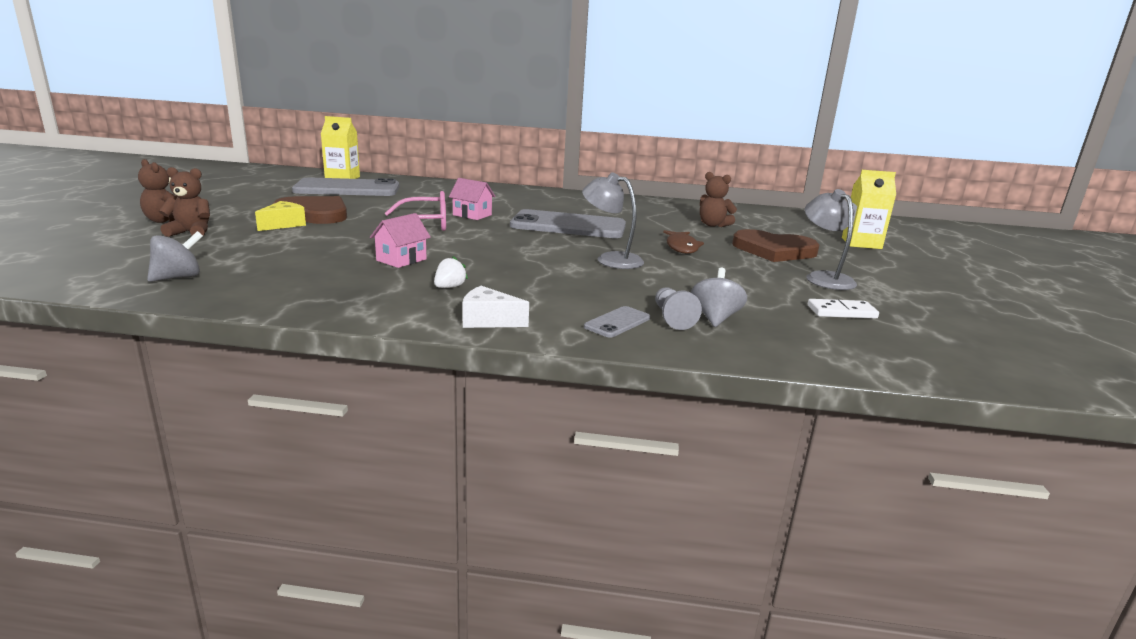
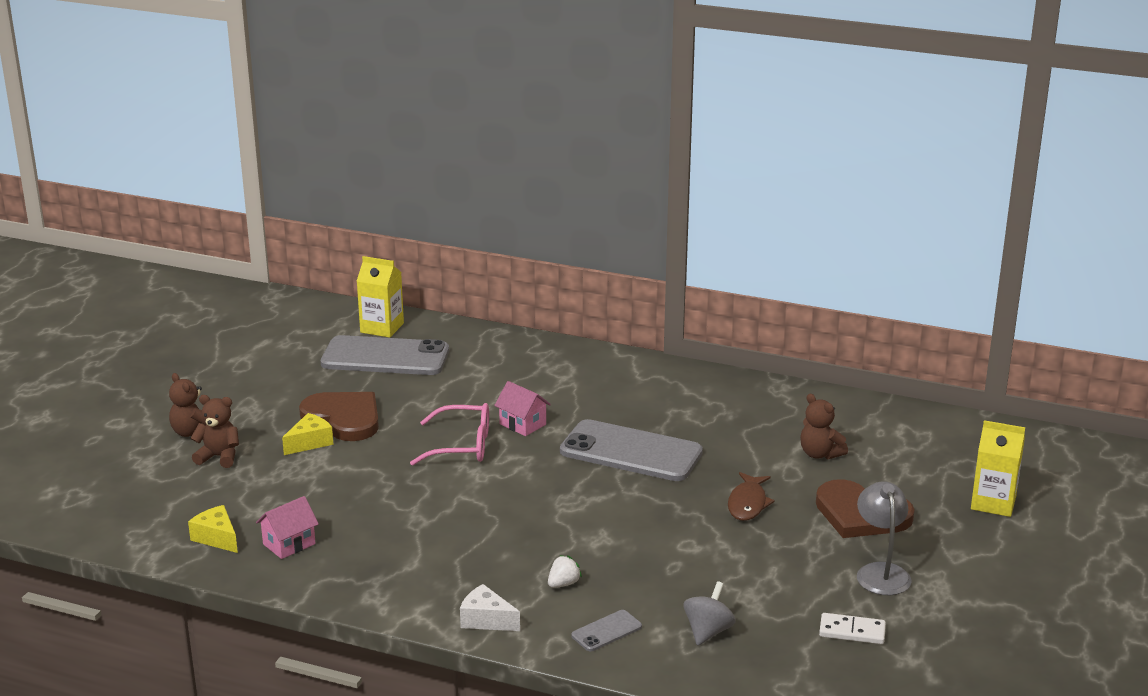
camera: 15 degrees right, 5 degrees up
(178, 277) = (217, 538): grey spinning top -> yellow cheese
(401, 260) = (424, 517): pink house -> pink house (289, 544)
(449, 287) = (463, 567): white strawberry -> white strawberry (563, 584)
(611, 259) = (650, 525): grey lamp -> none
(672, 318) = (664, 629): grey pawn -> none

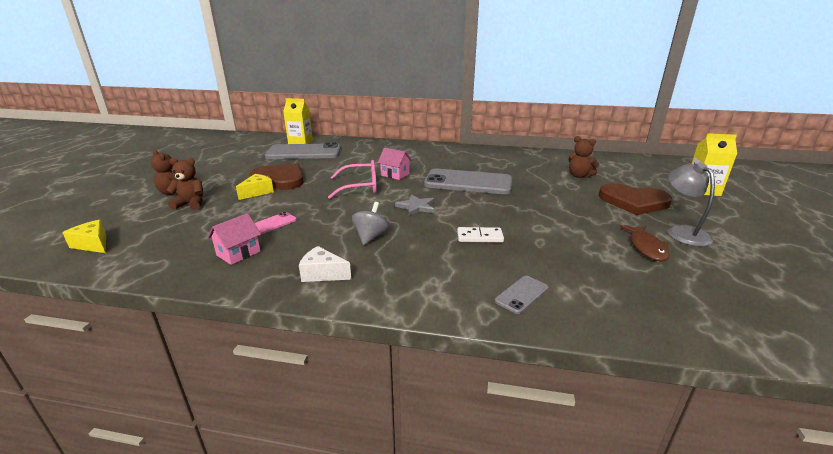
camera: 10 degrees left, 0 degrees up
(217, 538) = (177, 254): yellow cheese -> yellow cheese (93, 244)
(330, 503) = (272, 224): none -> pink phone
(486, 620) = (415, 296): white cheese -> white cheese (322, 274)
(533, 492) = (416, 207): none -> grey star
(563, 584) = (466, 261): white strawberry -> none
(708, 632) = (602, 286): grey spinning top -> grey spinning top (371, 237)
(748, 503) = (559, 202): brown fish -> brown fish (646, 247)
(852, 631) = (708, 274): white domino -> white domino (479, 237)

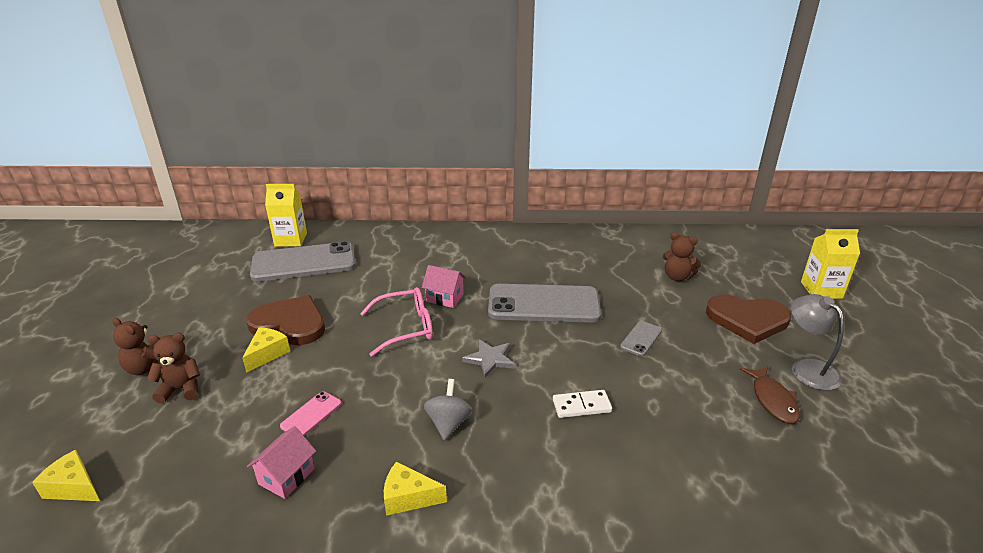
camera: 10 degrees left, 5 degrees up
(322, 274) = (408, 497): white cheese -> yellow cheese
(521, 294) = (650, 497): grey phone -> grey phone (641, 338)

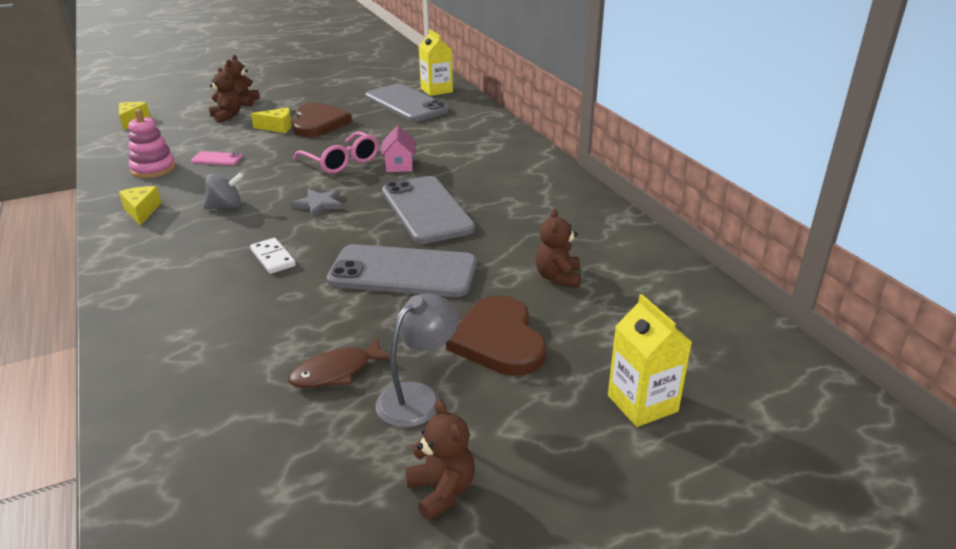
camera: 65 degrees right, 0 degrees up
(286, 476) = (153, 169): pink house -> pink stacking toy
(641, 338) = (403, 272): grey phone -> grey phone, size x2.31
(902, 381) = (441, 491): none -> brown teddy bear

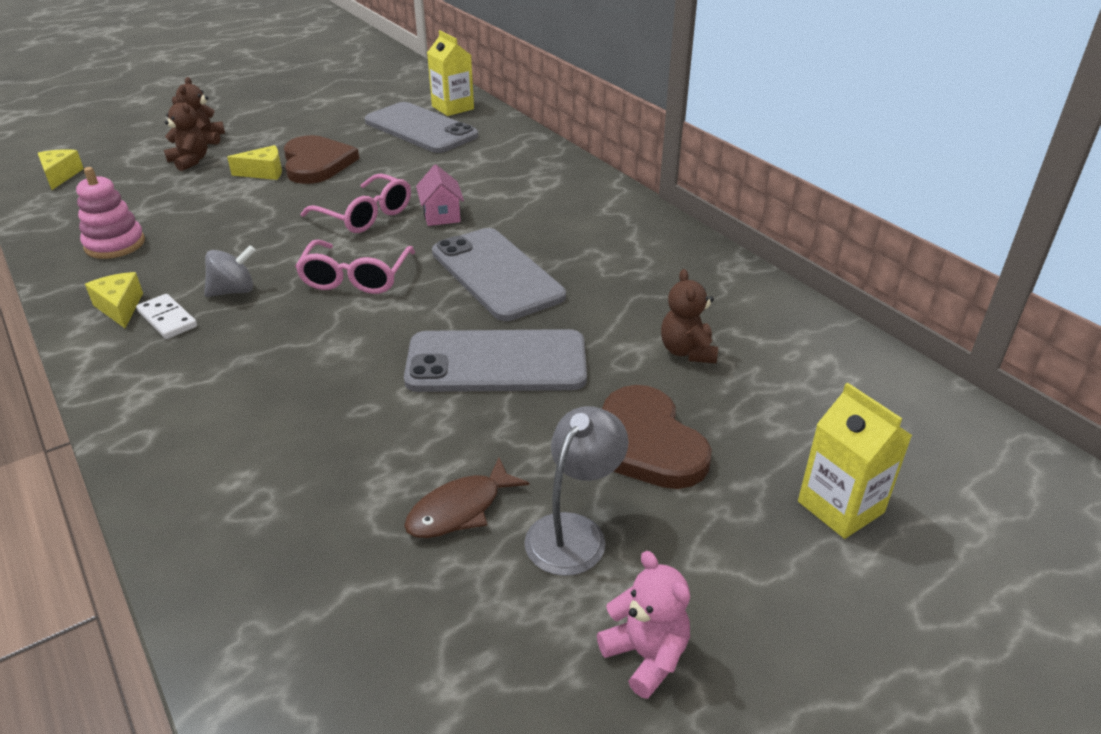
camera: 10 degrees left, 5 degrees up
(217, 159) = (197, 223): pink phone -> none
(273, 258) = (322, 359): white domino -> white domino (167, 319)
(318, 204) = (356, 277): grey star -> pink glasses
(441, 491) = (646, 656): brown teddy bear -> pink teddy bear

